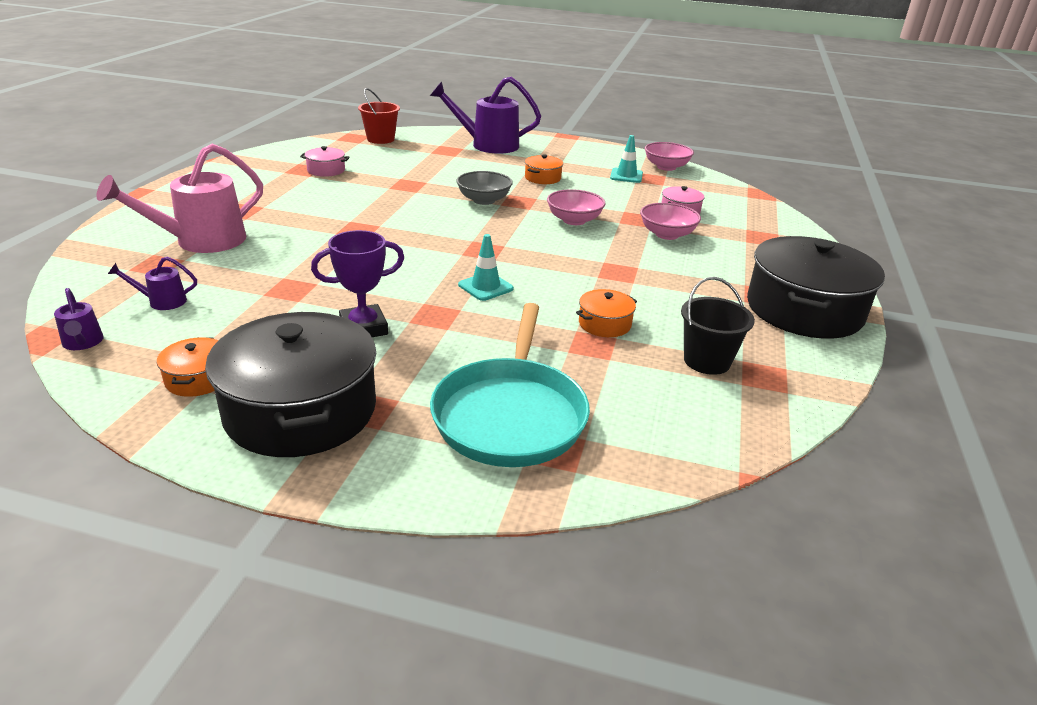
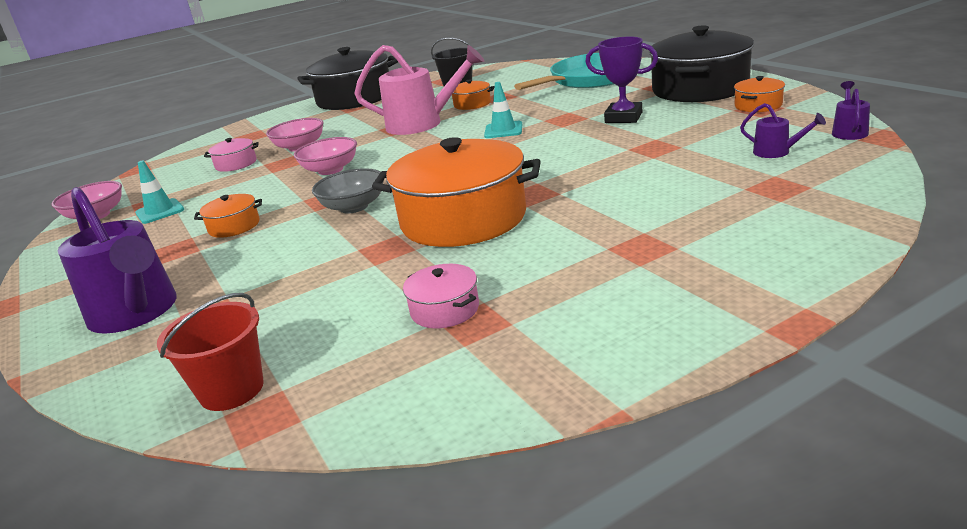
camera: 130 degrees left, 5 degrees down
(201, 241) = (718, 207): pink watering can -> pink watering can (423, 123)
(385, 206) = (463, 219): none -> orange pot

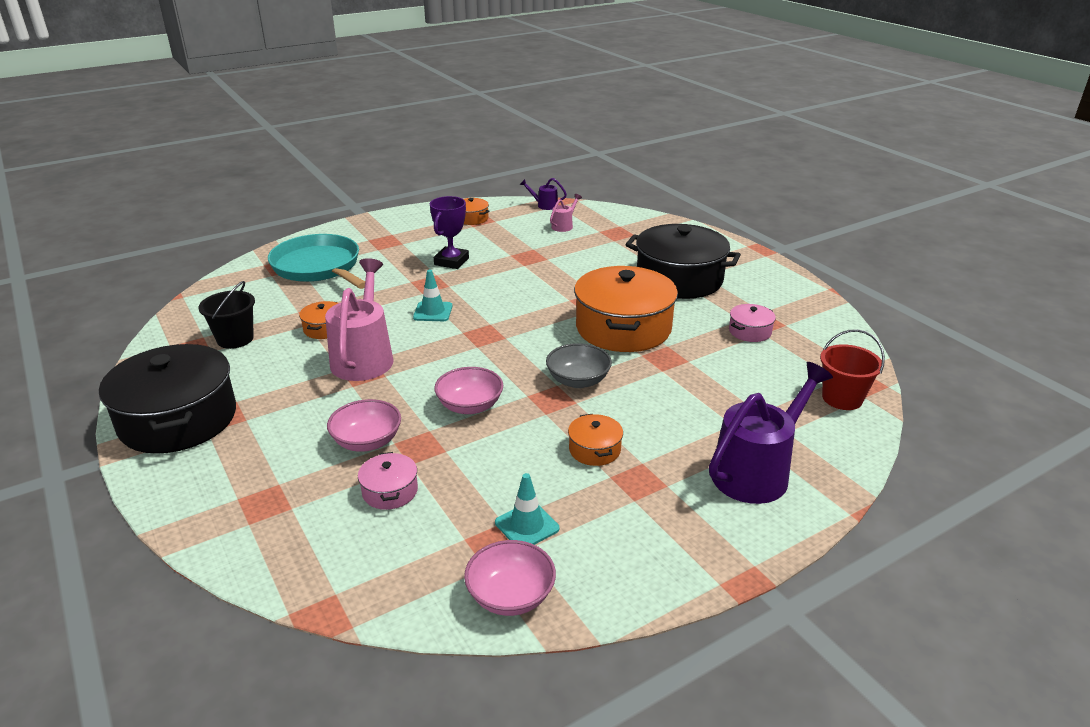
camera: 95 degrees left, 5 degrees up
(700, 89) = (410, 230): black pot -> black pot (679, 279)
(777, 152) = (564, 226): purple watering can -> pink watering can

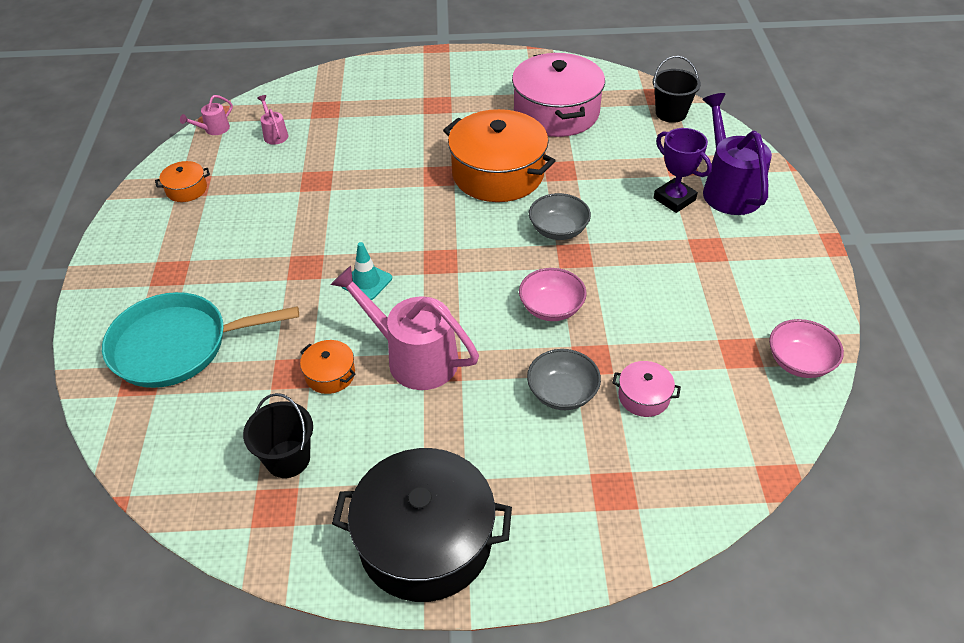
camera: 60 degrees left, 15 degrees up
(367, 441) = (562, 393): pink bowl -> grey bowl
(451, 261) = (272, 236): purple trophy -> purple trophy (674, 199)
(527, 525) = (728, 327): turquoise traffic cone -> none
(544, 205) = (213, 130): purple watering can -> pink watering can
(594, 449) = (657, 257): orange pot -> none
(679, 279) = (445, 111): black pot -> none
(750, 331) = (556, 112): pink pot -> pink pot, size x2.28
(842, 398) = (671, 113): red bucket -> black bucket

